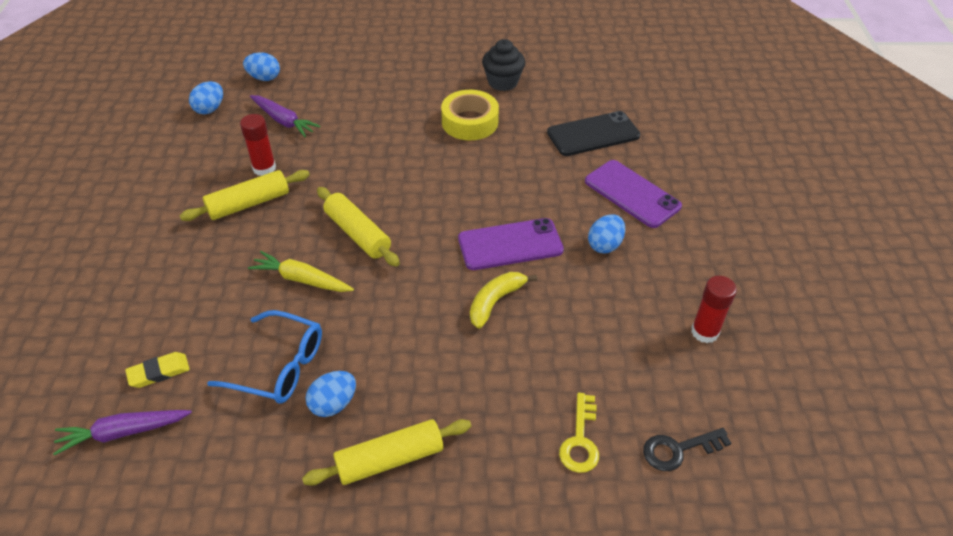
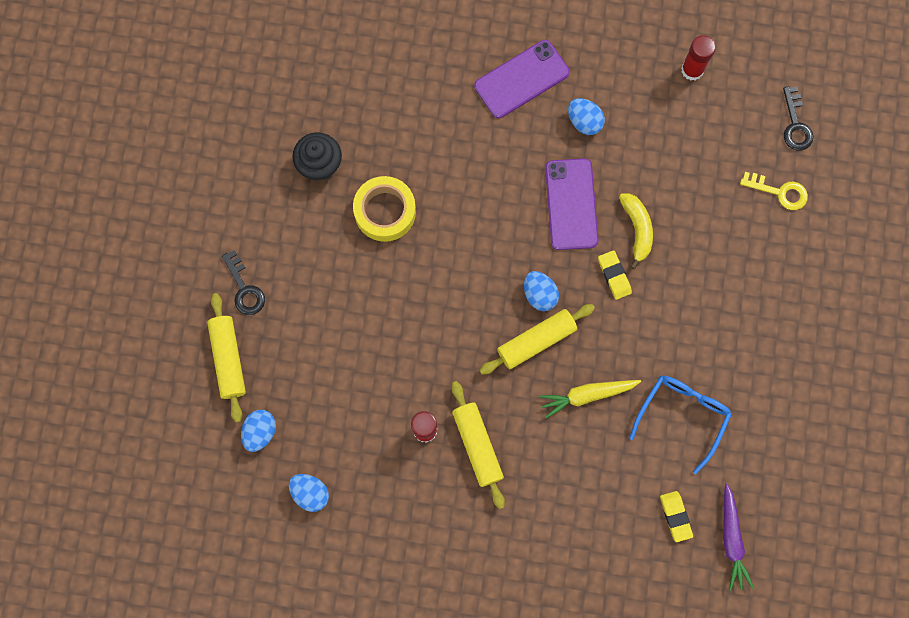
camera: 80 degrees left, 30 degrees up
(283, 121) = (347, 410): purple carrot -> none
(301, 279) = (587, 395): yellow carrot -> yellow carrot turned 45 degrees clockwise
(333, 404) = (725, 373): blue egg -> blue egg (539, 294)
(385, 57) = (244, 289): none -> black key
(390, 459) = (779, 333): yellow rolling pin -> yellow rolling pin (228, 359)
(438, 287) = (614, 275): none -> yellow eraser
(495, 301) = (637, 229): yellow banana -> yellow banana turned 150 degrees counterclockwise
(593, 134) = (427, 92): black phone -> none

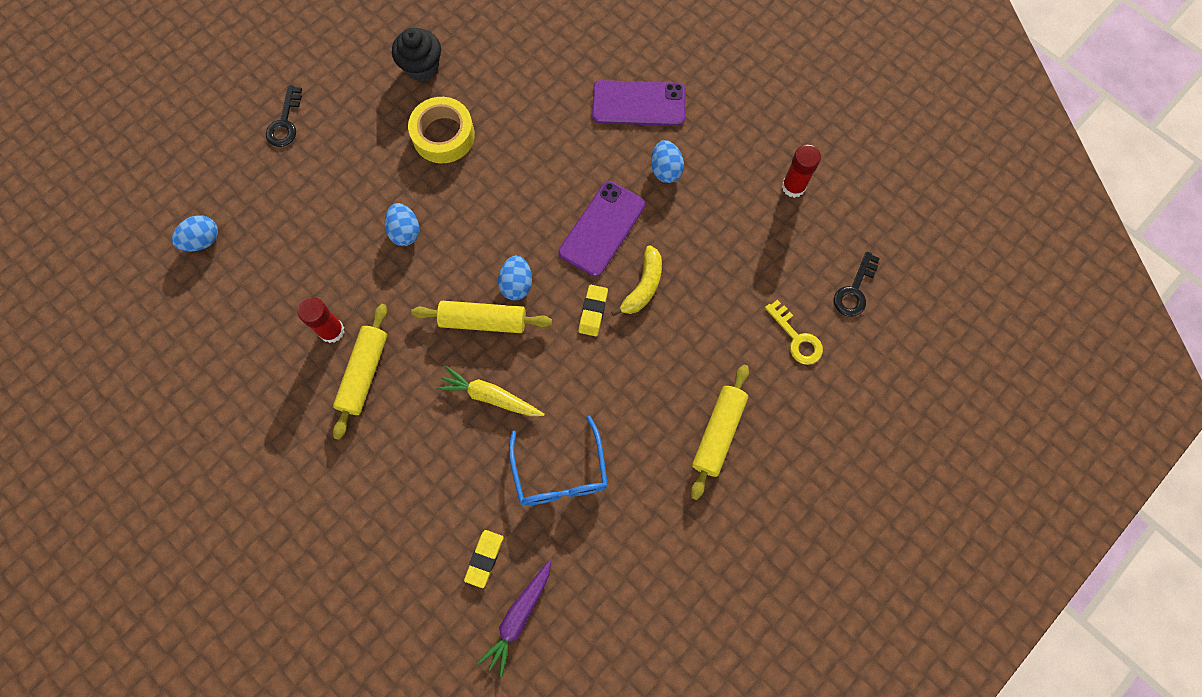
camera: 35 degrees right, 5 degrees down
(228, 359) = (227, 168): yellow rolling pin -> yellow rolling pin (718, 433)
(310, 493) = (199, 317): blue egg -> blue egg (405, 231)
(682, 416) = (560, 473): blue glasses -> blue glasses turned 105 degrees clockwise

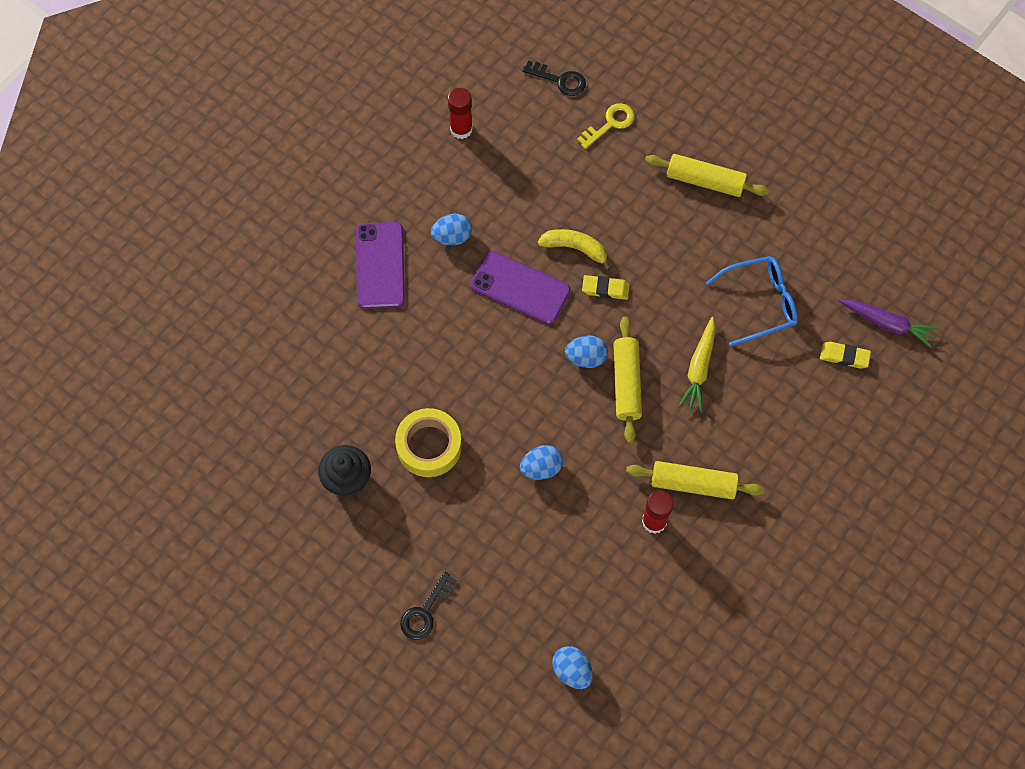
camera: 95 degrees left, 5 degrees down
(285, 123) = (425, 612): black key -> black key turned 120 degrees clockwise

